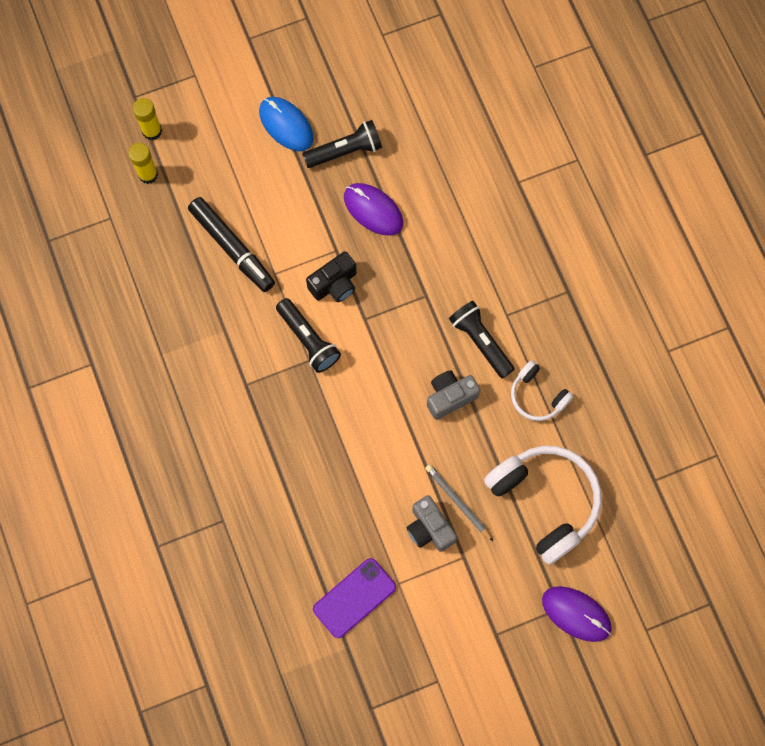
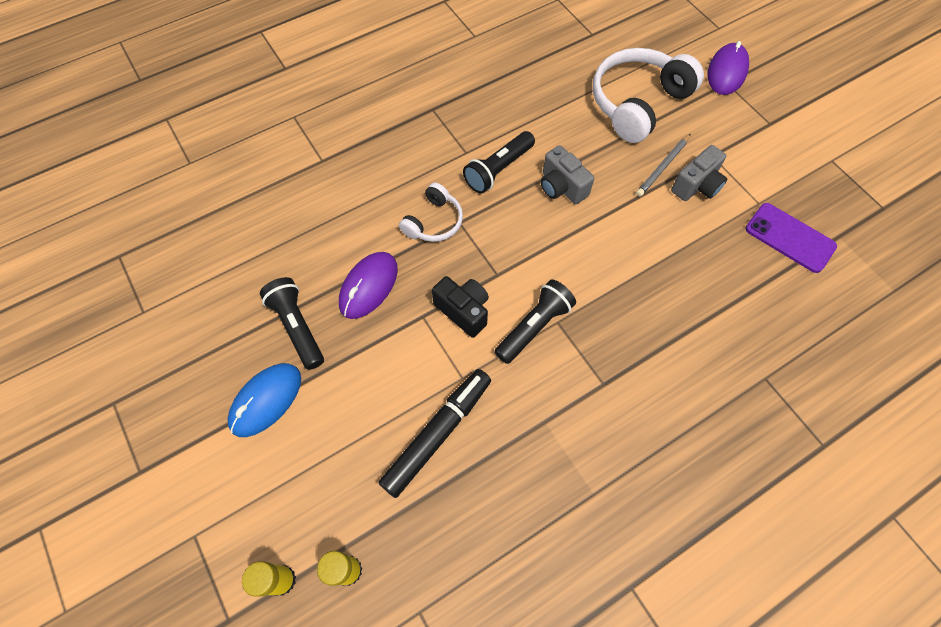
camera: 100 degrees left, 10 degrees down
(537, 396) = (541, 120): white headphones -> white headphones (434, 222)

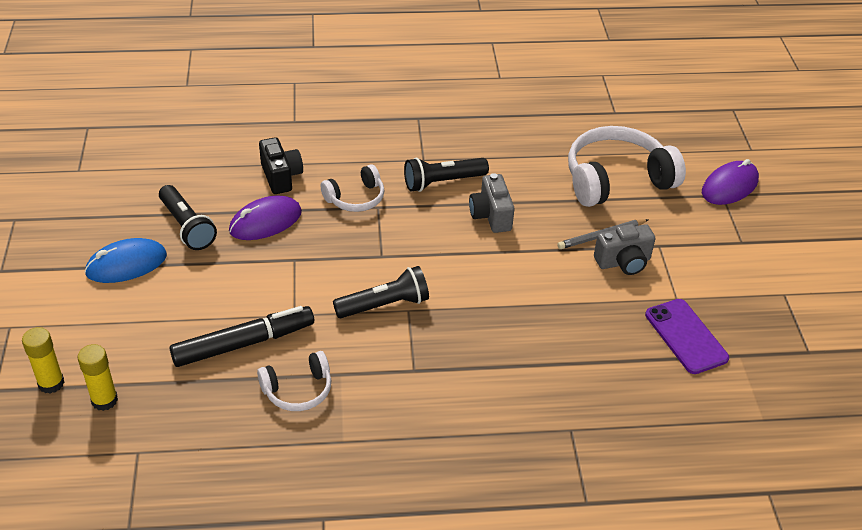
camera: 25 degrees right, 20 degrees down
(297, 327) = (187, 226): black flashlight -> black flashlight turned 150 degrees clockwise
(463, 311) = (332, 269): black camera -> black camera (281, 176)
(519, 459) = (298, 390): none -> white headphones

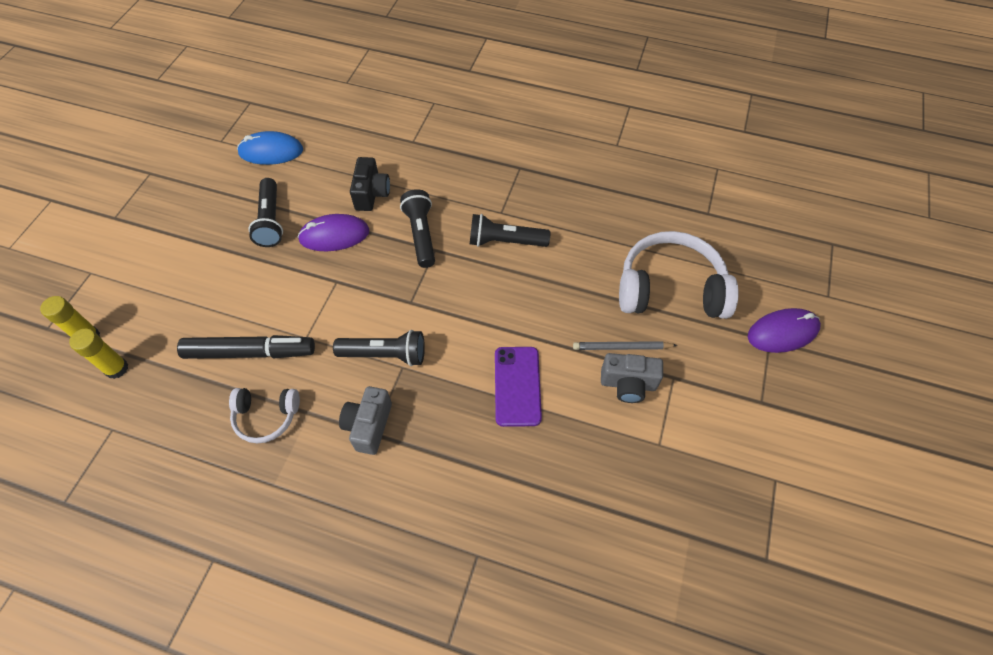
camera: 25 degrees right, 15 degrees up
(126, 264) = (205, 242): blue mouse -> blue mouse (271, 151)
(355, 198) = (421, 235): white headphones -> black flashlight
(491, 215) = (529, 291): grey camera -> grey camera (369, 426)
(686, 336) = (645, 492): purple phone -> purple phone (517, 386)

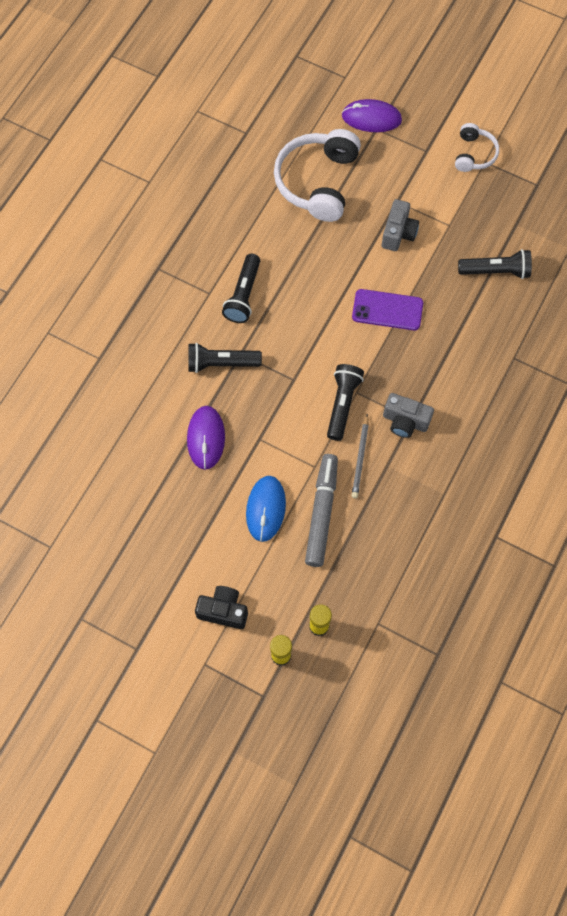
camera: 80 degrees left, 10 degrees up
(250, 352) = (321, 513): black marker -> grey marker
(266, 416) = (385, 499): white headphones -> white headphones (474, 154)
(271, 151) = (80, 495): blue mouse -> blue mouse (266, 509)
(271, 220) = (174, 495): black flashlight -> black flashlight (495, 271)
(371, 194) = (161, 402): black camera -> black camera (223, 611)
(622, 347) = (365, 230): grey pencil -> grey pencil (360, 458)
(782, 332) = (371, 118): purple mouse -> purple mouse turned 75 degrees counterclockwise

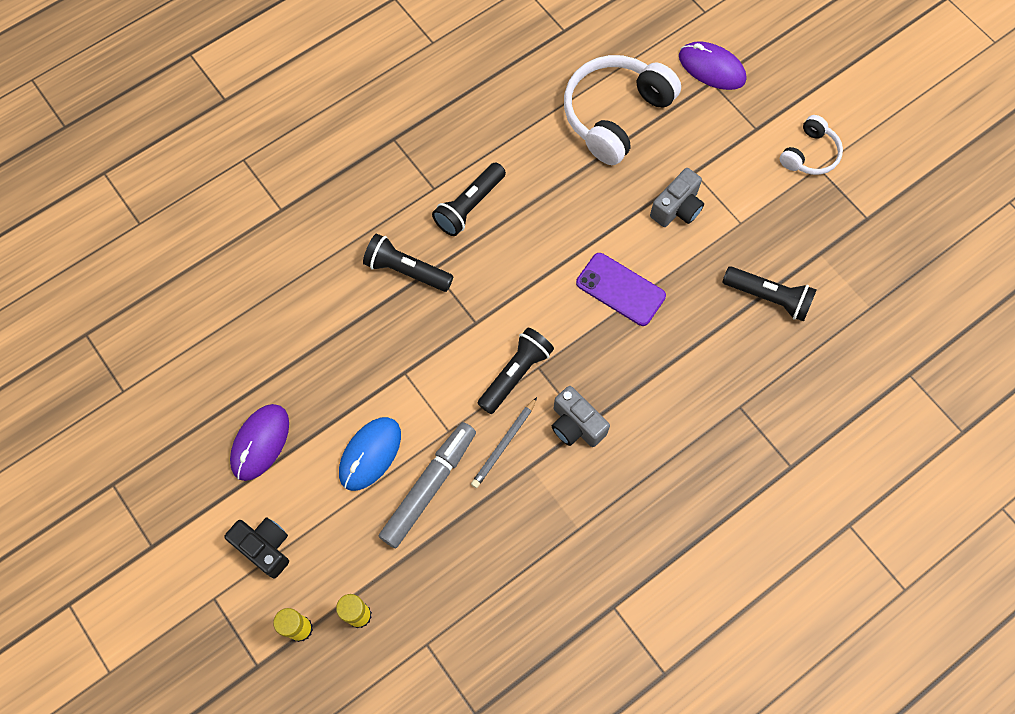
camera: 25 degrees right, 0 degrees up
(206, 438) = (347, 346): purple mouse -> purple mouse (260, 443)

